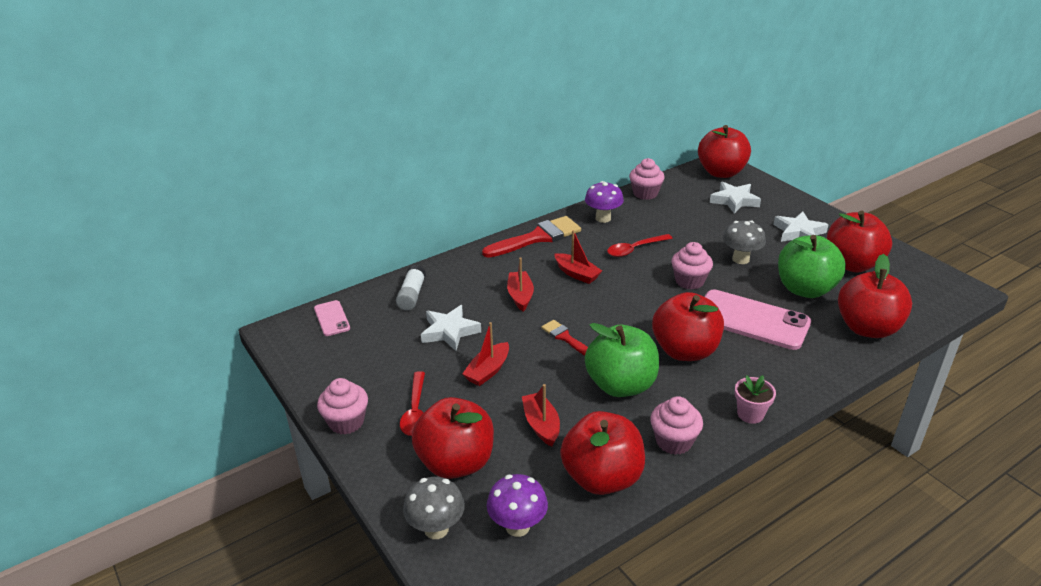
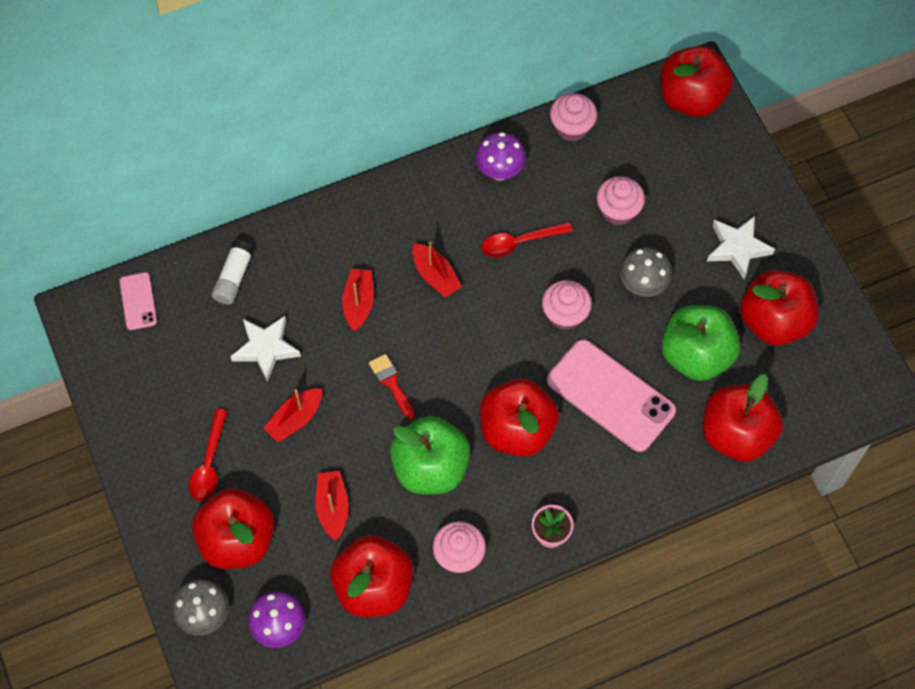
camera: 10 degrees right, 30 degrees up
(346, 422) = (137, 464): pink cupcake -> pink cupcake (618, 211)
(537, 238) = (406, 196): red brush -> none
(734, 201) = (683, 165): white star -> none

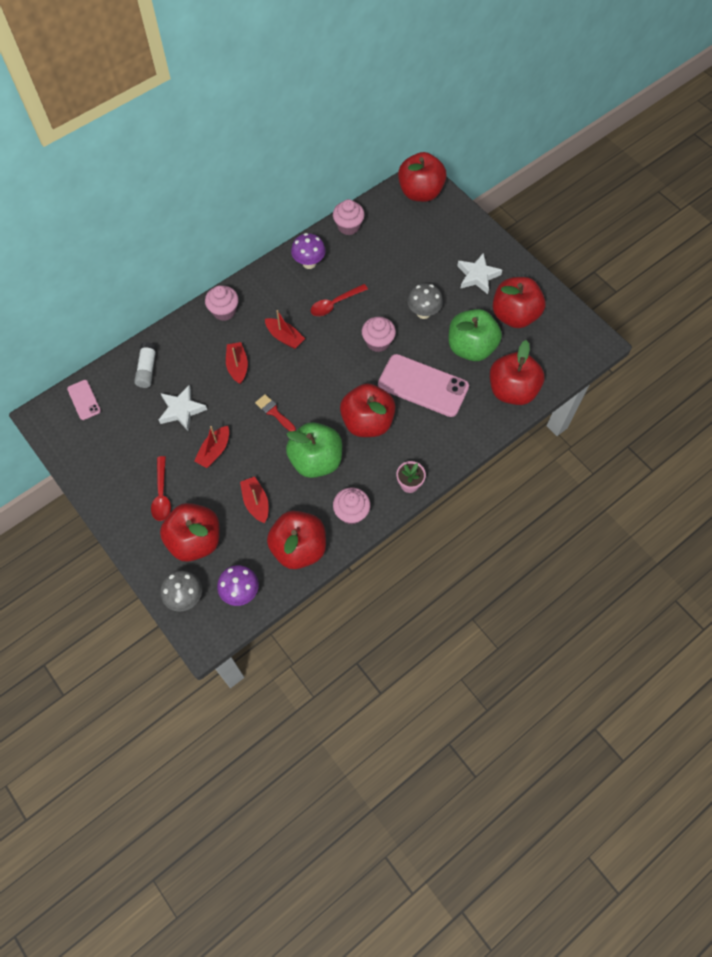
camera: 15 degrees left, 0 degrees up
(618, 211) = (394, 270): pink cupcake -> pink cupcake (224, 311)

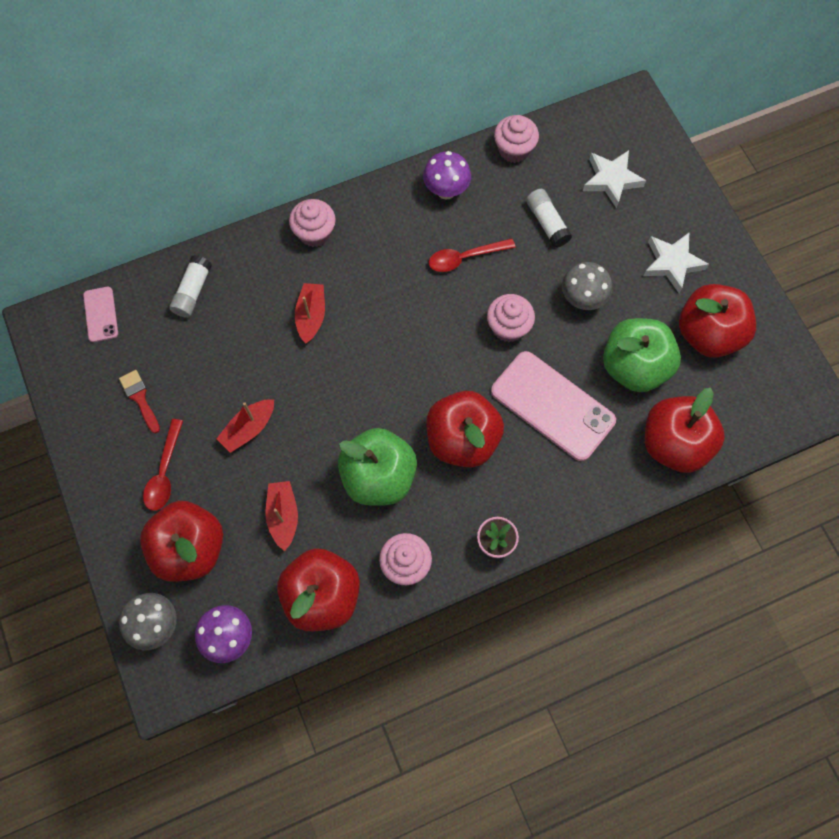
camera: 15 degrees right, 5 degrees up
(181, 410) = (222, 360): white star -> white star (611, 180)
(274, 412) = (341, 394): red brush -> red brush (140, 398)
(284, 337) = (384, 290): red boat -> none
(385, 269) = (547, 223): none -> white glue stick
(420, 192) = (626, 122): red apple -> none

